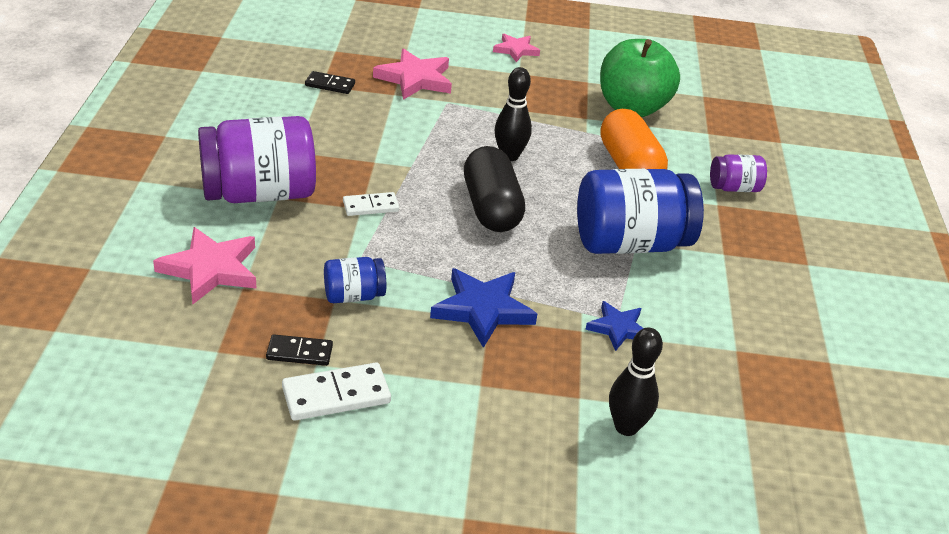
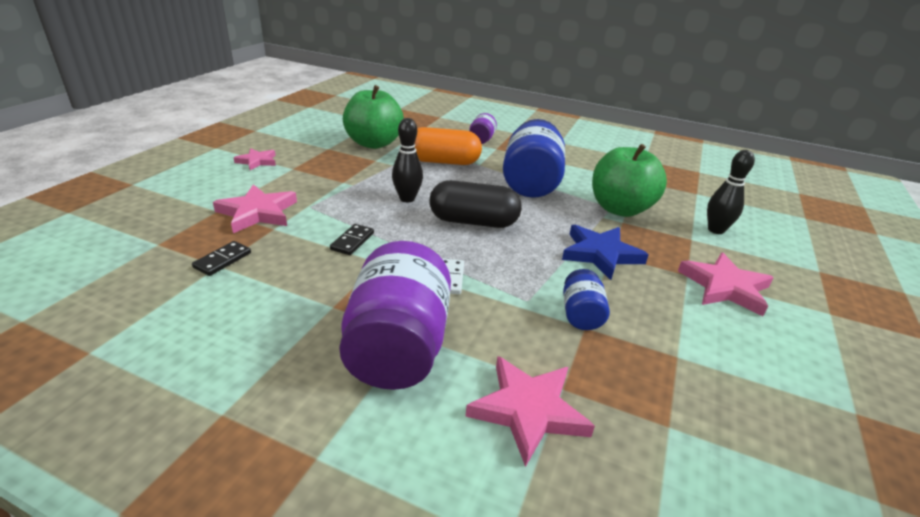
camera: 70 degrees left, 5 degrees down
(299, 353) = (664, 364): black domino -> black domino (352, 241)
(336, 395) = (717, 351): white domino -> none
(470, 417) = (725, 287): none -> pink star
(618, 328) = (620, 209): blue star -> green apple

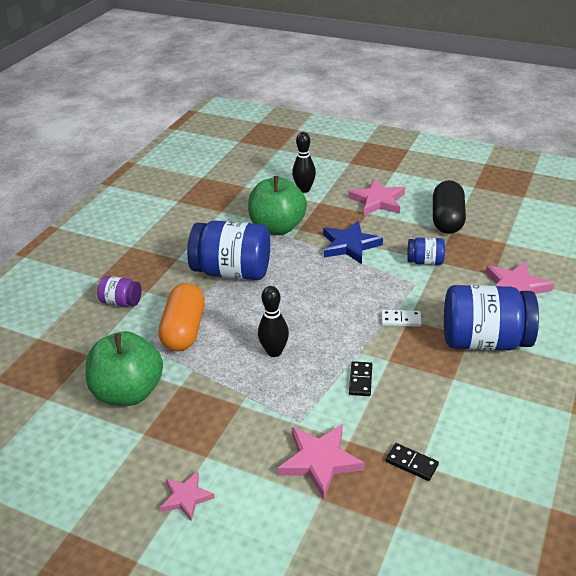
camera: 85 degrees left, 5 degrees up
(352, 241) = (360, 380): black domino -> black domino turned 75 degrees clockwise
(398, 347) = (484, 341): purple jar -> blue jar
(473, 222) = (312, 308): black capsule -> black capsule (447, 219)

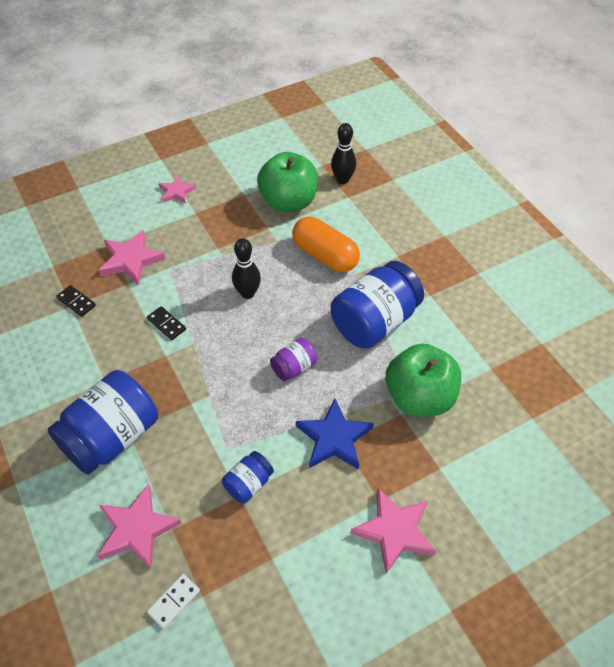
camera: 125 degrees right, 15 degrees up
(121, 302) = (396, 236): purple jar -> purple jar (294, 367)
(304, 189) = (480, 472): black bowling pin -> black bowling pin (342, 180)
(401, 320) = (196, 398): white domino -> white domino (174, 601)
(411, 463) = (76, 302): black domino -> black domino turned 60 degrees clockwise
(447, 219) = (295, 574): black capsule -> none

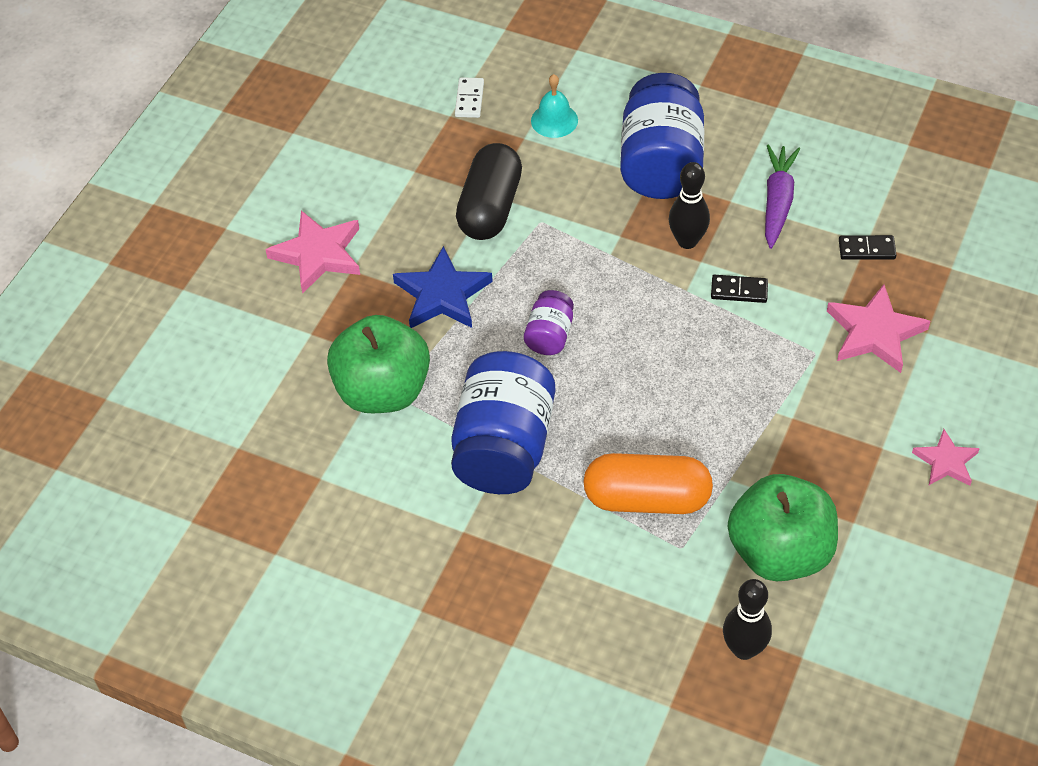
camera: 145 degrees right, 0 degrees up
(82, 361) = (777, 202): none -> purple carrot
(137, 529) = (554, 120): pink star -> turquoise bell
(247, 293) = (690, 384): black bowling pin -> black bowling pin (687, 241)
(248, 484) = (490, 208): blue jar -> black capsule

